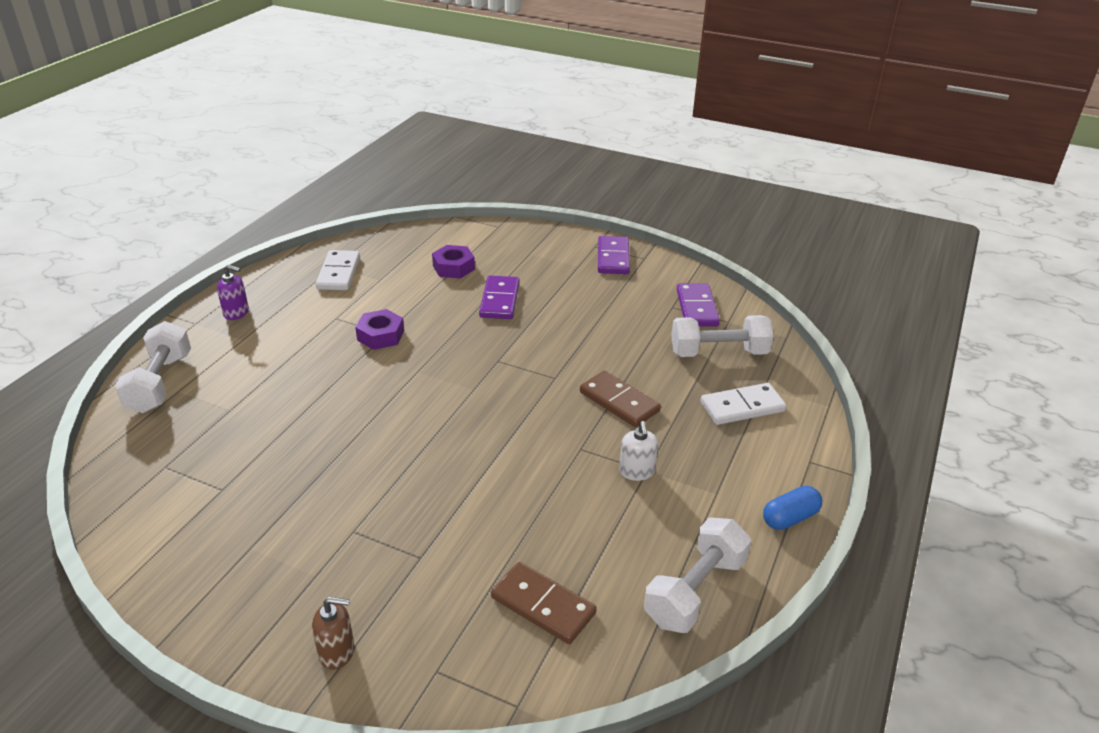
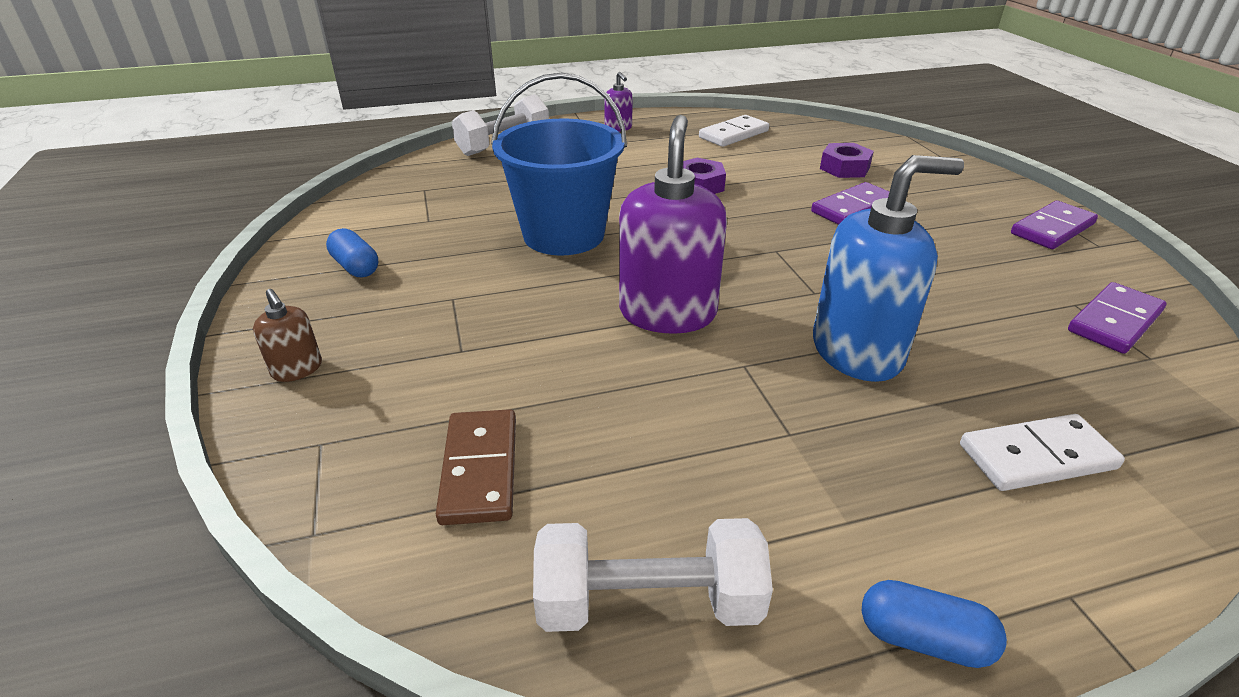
camera: 50 degrees right, 0 degrees up
(235, 563) = (355, 267): none -> blue capsule
(350, 434) = (563, 235): none -> blue bucket
(499, 445) = (667, 313): none -> purple soap dispenser
(619, 402) = (857, 351): brown domino -> blue soap dispenser
(637, 472) = (774, 427): white soap dispenser -> none
(718, 353) = (1083, 380): white dumbbell -> none
(742, 407) = (1036, 456): white domino -> white domino turned 45 degrees counterclockwise

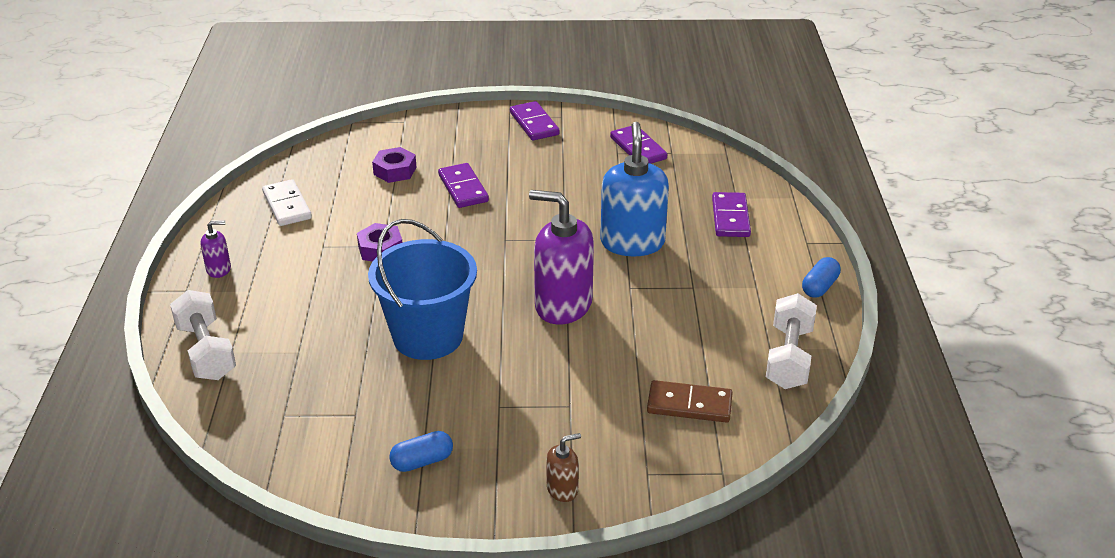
camera: 75 degrees left, 0 degrees up
(1036, 456) = (730, 217): white domino -> purple domino

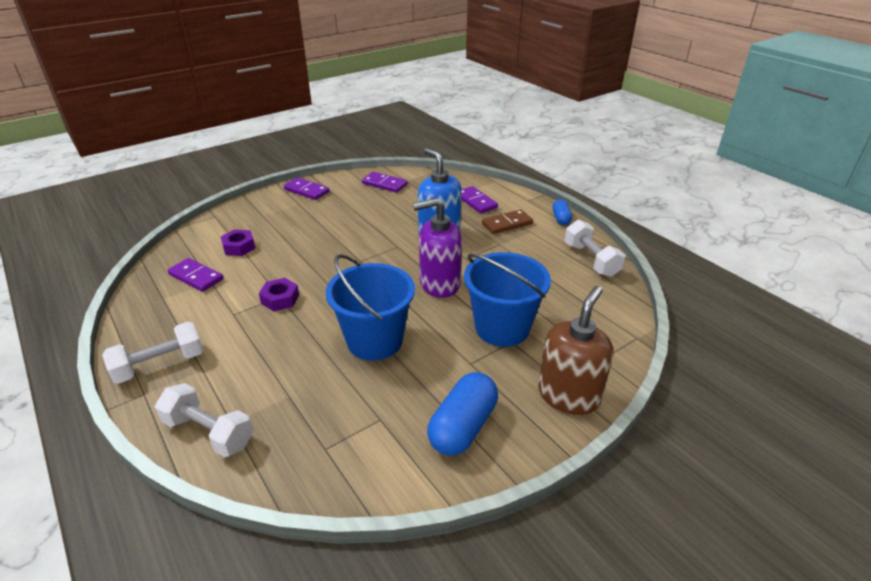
camera: 35 degrees left, 0 degrees up
(219, 269) = (160, 365): purple soap dispenser -> white dumbbell
(287, 206) = (175, 298): white domino -> none
(422, 461) = (463, 427): blue capsule -> blue capsule, size x1.80
(463, 188) = (299, 241): purple domino -> purple domino (196, 277)
(562, 489) = (568, 395): brown soap dispenser -> brown soap dispenser, size x2.17
(575, 386) = (502, 328): none -> blue bucket
(689, 404) = (574, 308): brown domino -> brown domino (507, 224)

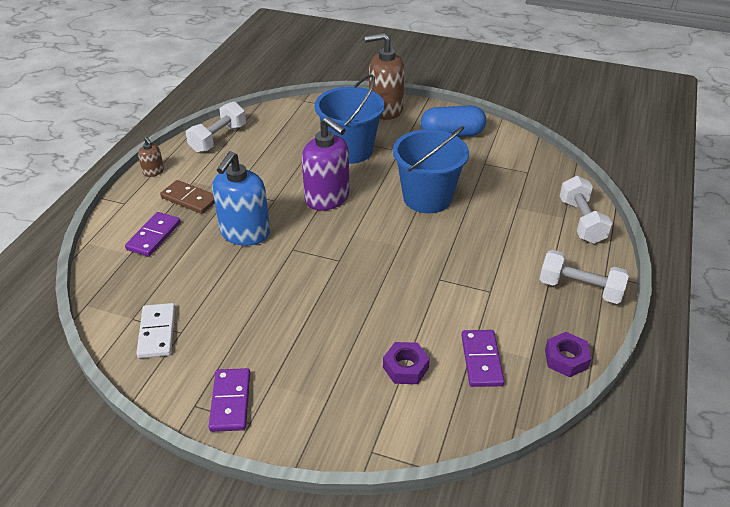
camera: 125 degrees left, 5 degrees up
(280, 299) = (442, 275): purple nut -> purple nut (566, 359)
(384, 184) = (157, 332): purple domino -> white domino
(561, 219) = (153, 172): blue capsule -> brown soap dispenser

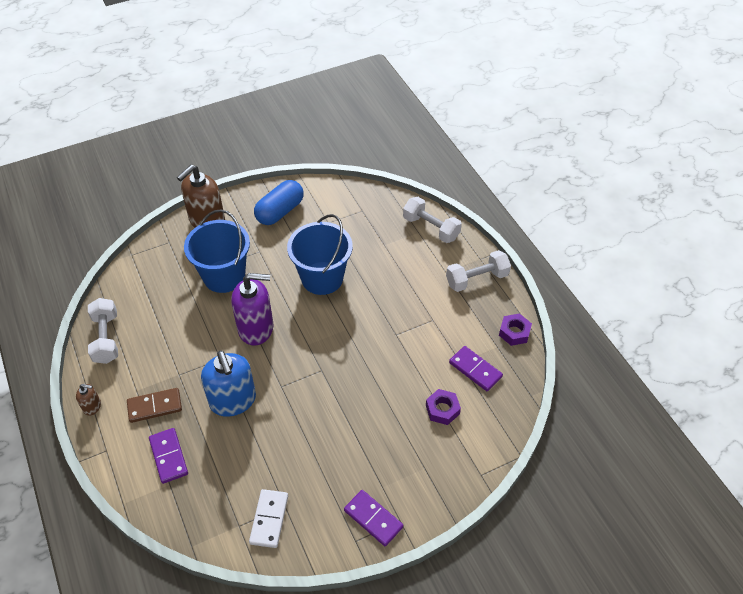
camera: 45 degrees left, 10 degrees up
(157, 332) = (269, 519): white domino -> white domino turned 60 degrees clockwise

